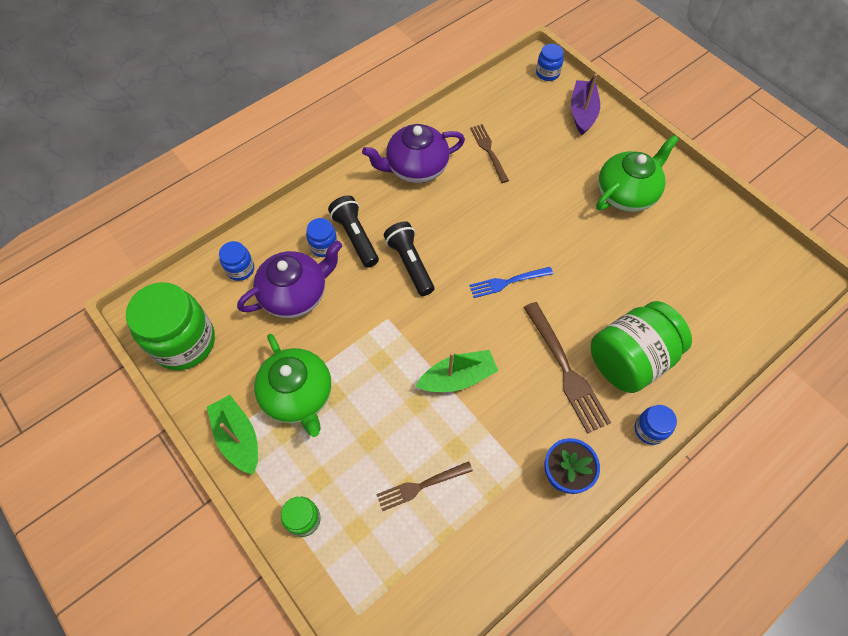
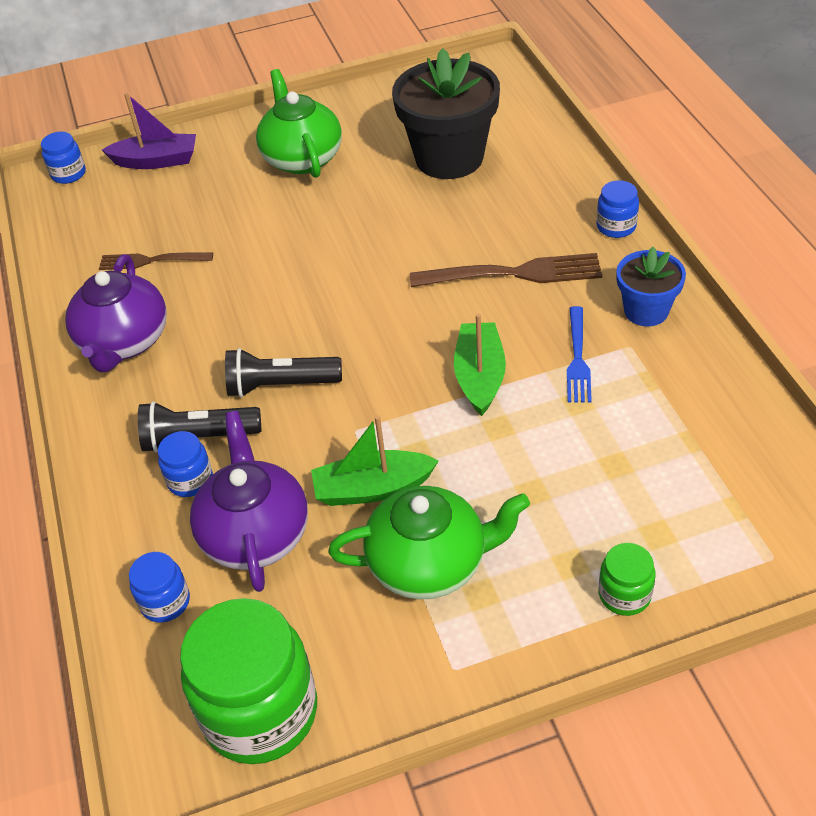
camera: 65 degrees left, 15 degrees down
(238, 438) = (467, 658): green boat -> green boat (373, 488)
(421, 486) = (617, 450): brown fork -> none
(508, 282) = (365, 293): blue fork -> blue fork (577, 358)
(582, 113) = (156, 161): purple boat -> purple boat turned 150 degrees clockwise
(630, 359) = (523, 217): green jar -> none
(673, 287) = (449, 158): none -> black flower pot

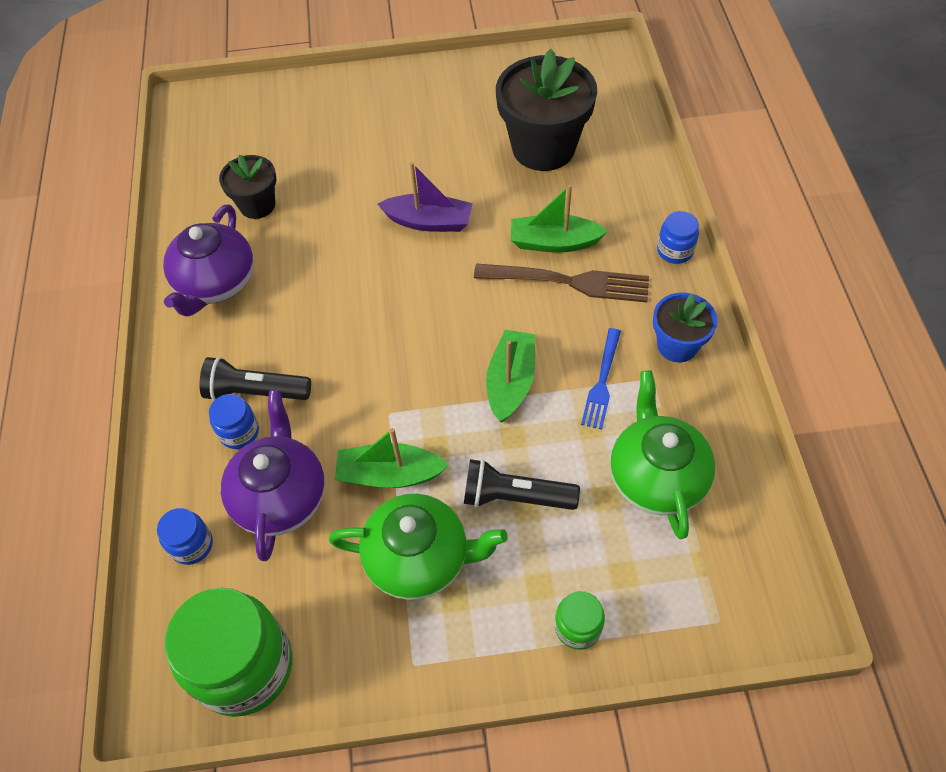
camera: 10 degrees right, 10 degrees up
(68, 174) = (207, 101): blue jar -> none
(151, 261) = (257, 205): brown fork -> black flower pot
(156, 161) = (285, 102): purple boat -> purple boat (429, 222)
(280, 385) = (336, 355): black flashlight -> black flashlight (515, 497)
(302, 158) = (412, 123): green teapot -> green teapot (656, 476)
(487, 240) = (554, 242): none -> green boat

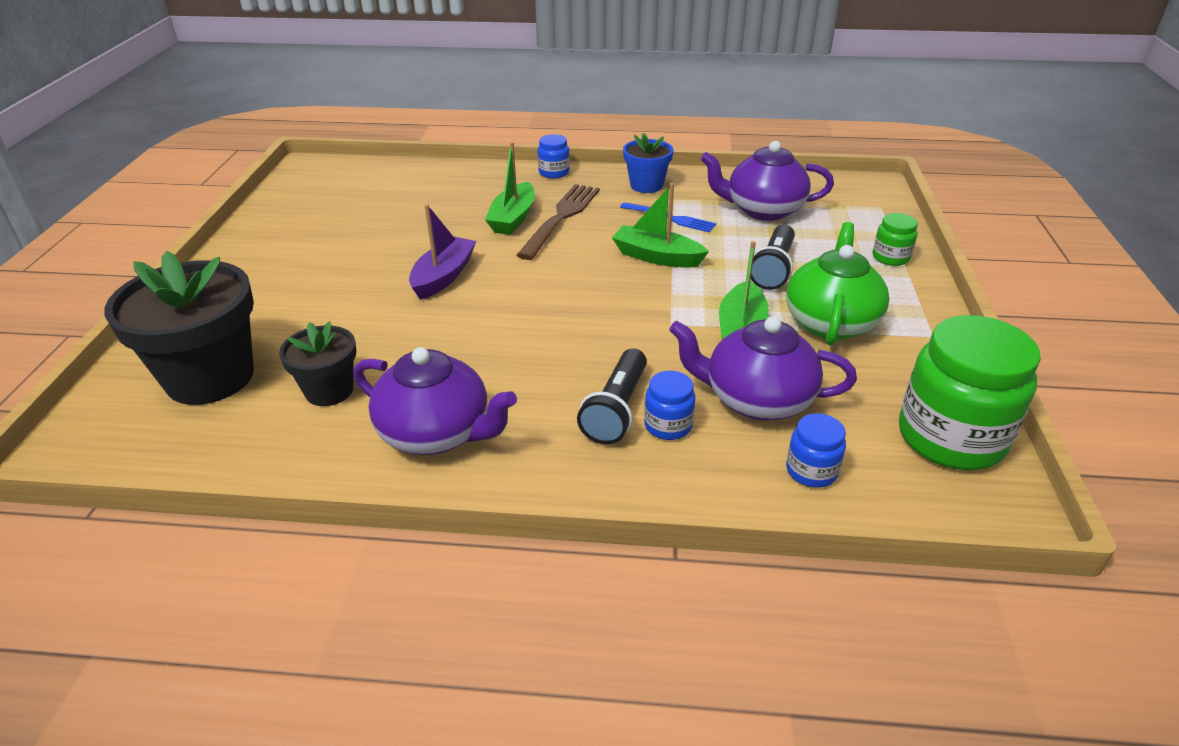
camera: 80 degrees left, 20 degrees down
(543, 148) = (396, 209): black flower pot -> black flower pot (210, 377)
(656, 476) = (763, 210): green teapot -> purple teapot

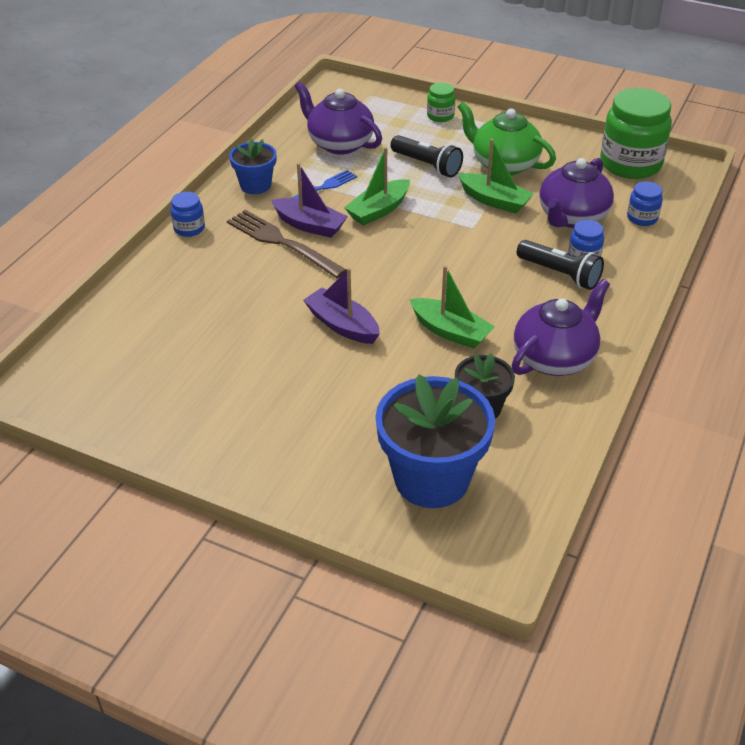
camera: 70 degrees left, 5 degrees up
(210, 377) = (431, 479): black flower pot -> blue flower pot
(513, 218) = (263, 269): green boat -> green boat (450, 331)
(600, 225) = (309, 225): none -> purple boat
(763, 210) = (339, 143): purple teapot -> purple teapot turned 105 degrees clockwise

